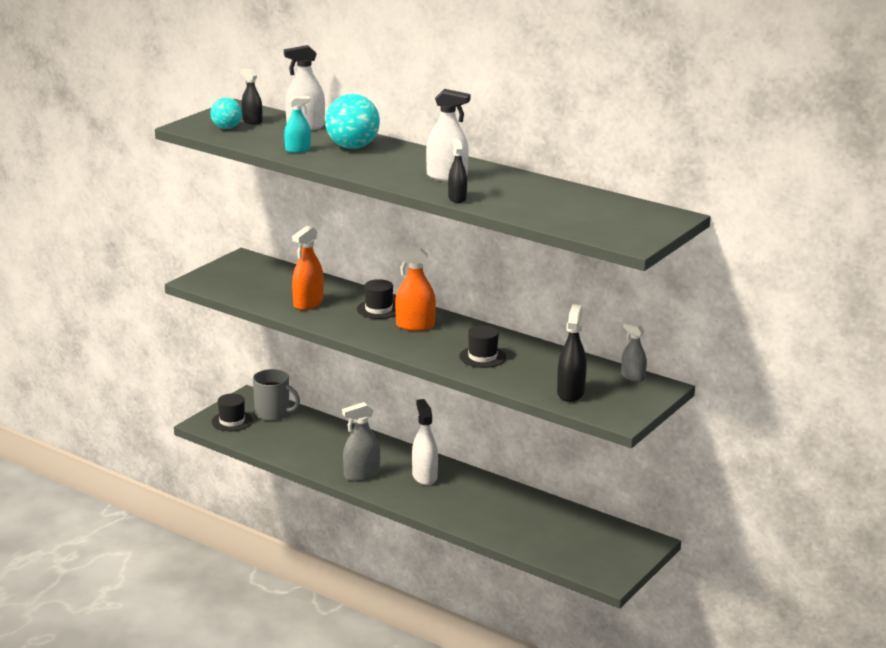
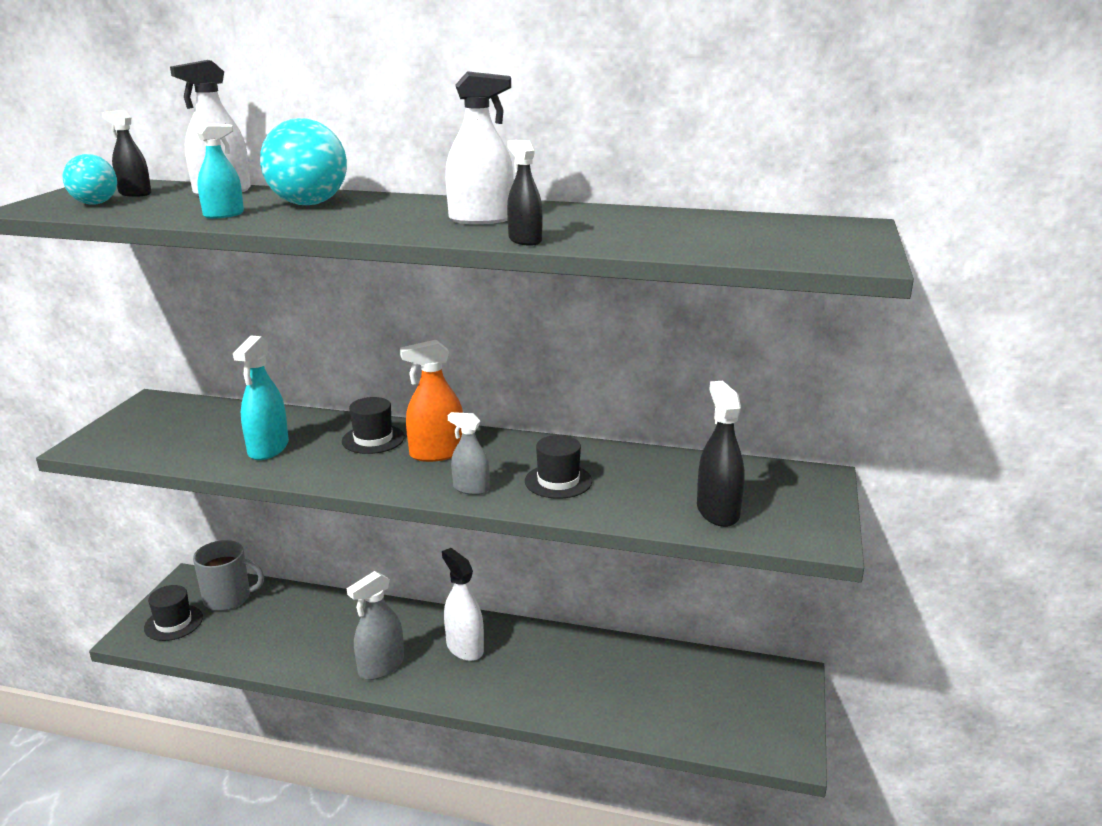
camera: 20 degrees left, 0 degrees up
(308, 303) = (268, 449): orange spray bottle -> turquoise spray bottle
(632, 377) = (772, 470): grey spray bottle -> grey spray bottle (471, 488)

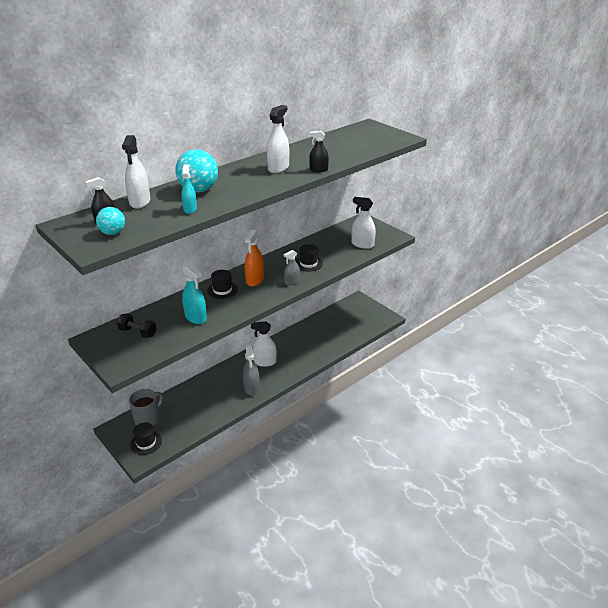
camera: 55 degrees left, 10 degrees up
(190, 424) = (138, 332): none -> black dumbbell
(717, 512) = (362, 244): black spray bottle -> white spray bottle

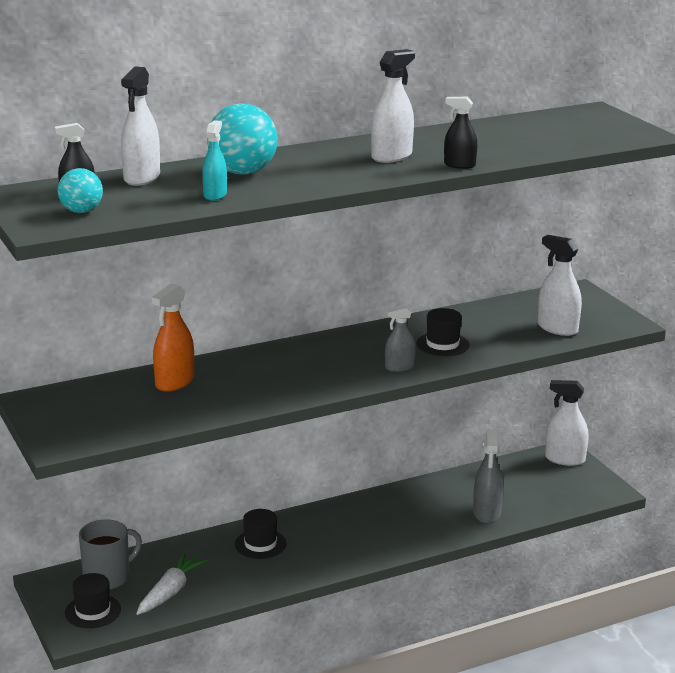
camera: 15 degrees right, 10 degrees down
(138, 332) = (107, 402): black dumbbell -> none
(185, 421) = (170, 592): none -> white carrot
(195, 317) = (210, 395): turquoise spray bottle -> none
(222, 290) = (272, 363): black hat -> black hat (260, 544)
(251, 388) = (306, 561): grey spray bottle -> grey spray bottle (487, 513)
(255, 280) = (335, 356): orange spray bottle -> orange spray bottle (174, 382)
(265, 362) = (345, 526): white spray bottle -> white spray bottle (565, 459)

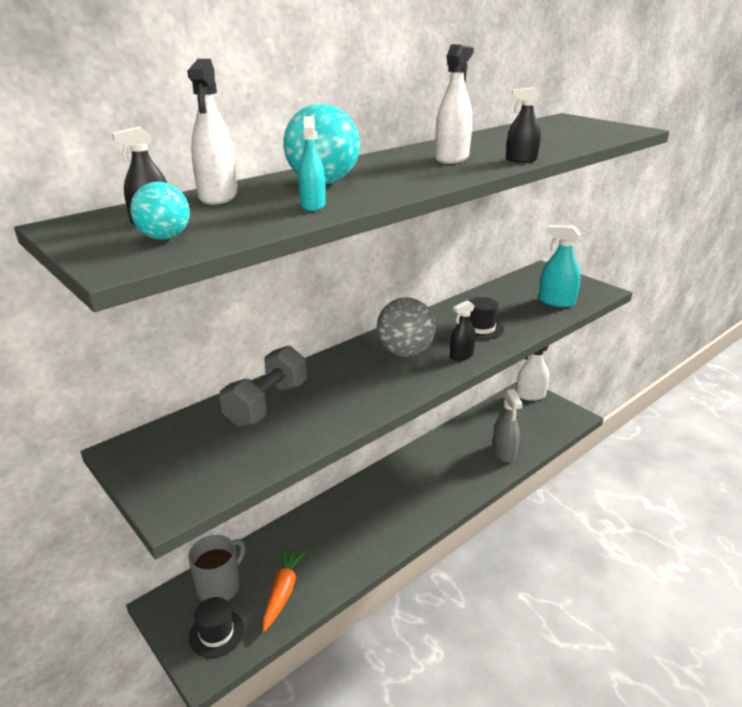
camera: 15 degrees left, 5 degrees up
(170, 592) = (283, 591): white carrot -> orange carrot
(174, 382) = (267, 404): orange spray bottle -> grey dumbbell
(260, 544) = (342, 519): black hat -> none
(341, 356) = (405, 352): none -> grey ball
(399, 367) = (461, 355): grey spray bottle -> black spray bottle
(557, 328) = (556, 302): white spray bottle -> turquoise spray bottle

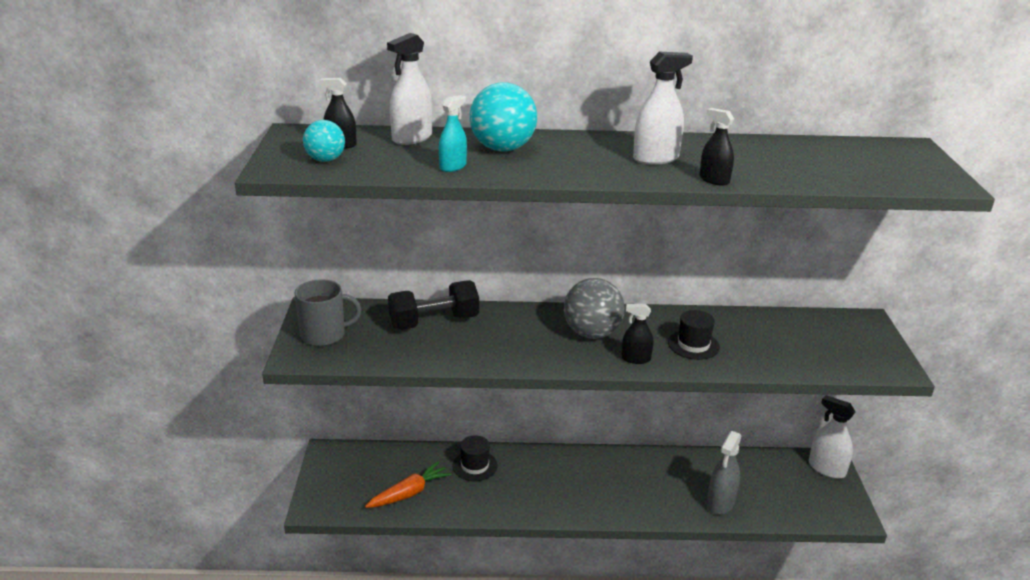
camera: 40 degrees right, 0 degrees up
(216, 633) = (341, 491): black hat -> black hat (474, 466)
(219, 586) = (373, 463): grey mug -> grey mug (324, 335)
(267, 404) = (434, 322): grey dumbbell -> black dumbbell
(556, 302) = (818, 356): turquoise spray bottle -> none

